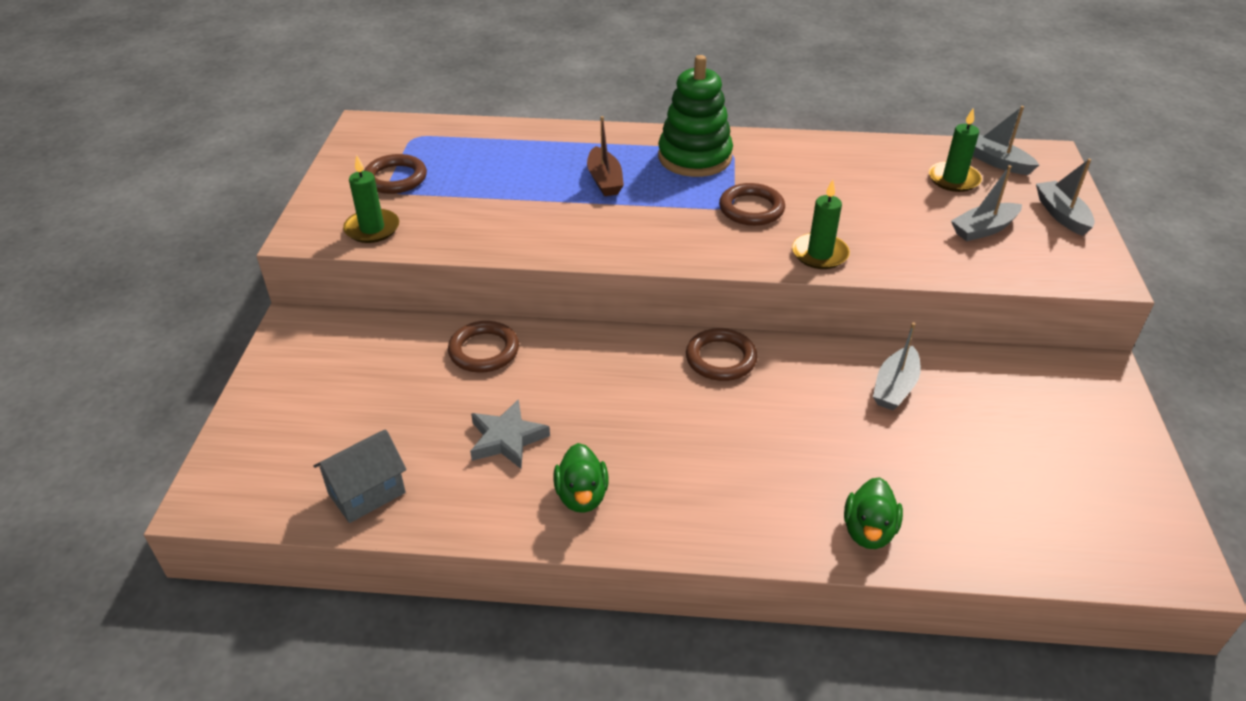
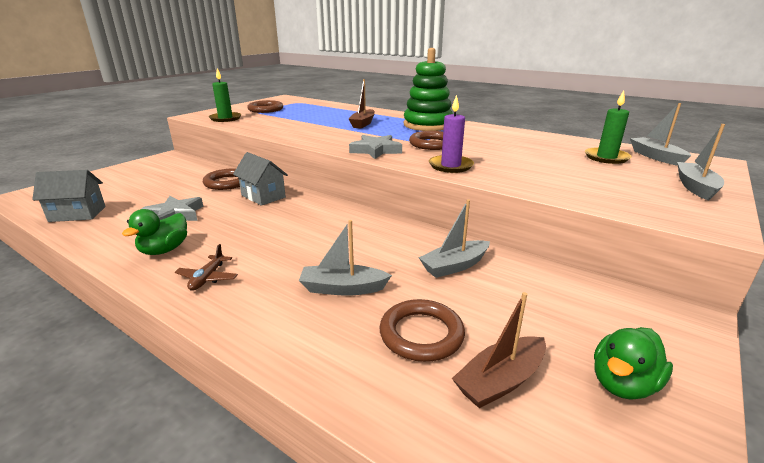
camera: 30 degrees right, 15 degrees down
(572, 359) = (263, 196): none -> grey house
(685, 509) = (207, 278): none -> brown plane
(702, 248) = (376, 150): none -> grey star
(721, 359) = (347, 218): brown ring -> brown ring (421, 334)
(820, 254) = (450, 166): green candle -> purple candle
(868, 531) = (312, 344): green duck -> green duck (623, 384)
(983, 229) = (605, 180): grey boat -> grey boat (343, 288)
(1027, 495) = (500, 380): none -> brown boat

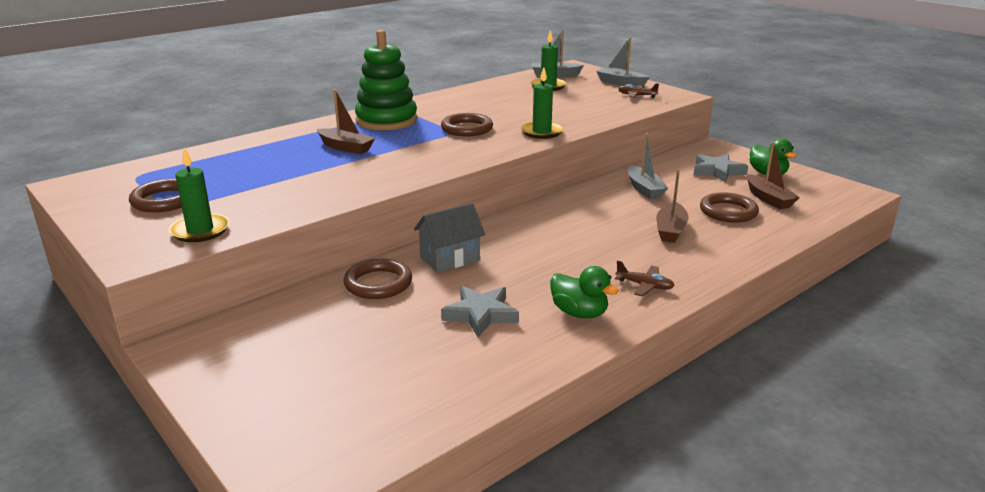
camera: 75 degrees left, 0 degrees up
(77, 214) = (434, 397): grey house -> none
(343, 288) = (670, 230): grey boat -> brown boat
(376, 150) = (472, 152): grey star -> grey star (717, 171)
(450, 166) = (541, 132): purple candle -> green candle
(654, 198) = (636, 96): none -> brown plane

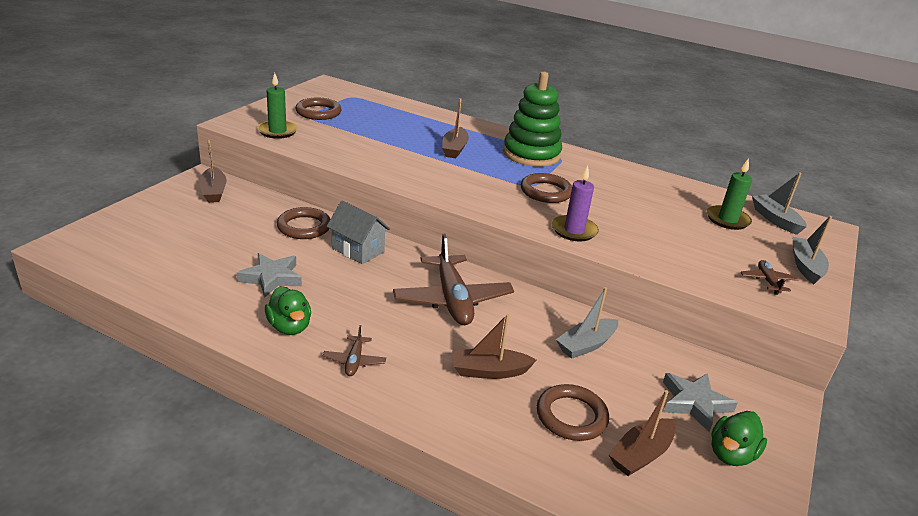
camera: 65 degrees right, 5 degrees up
(230, 339) = (213, 191): none -> brown boat
(541, 132) = (574, 230): green candle -> purple candle
(563, 227) = (452, 300): none -> brown plane
(579, 313) = (289, 327): green duck -> green duck turned 45 degrees counterclockwise

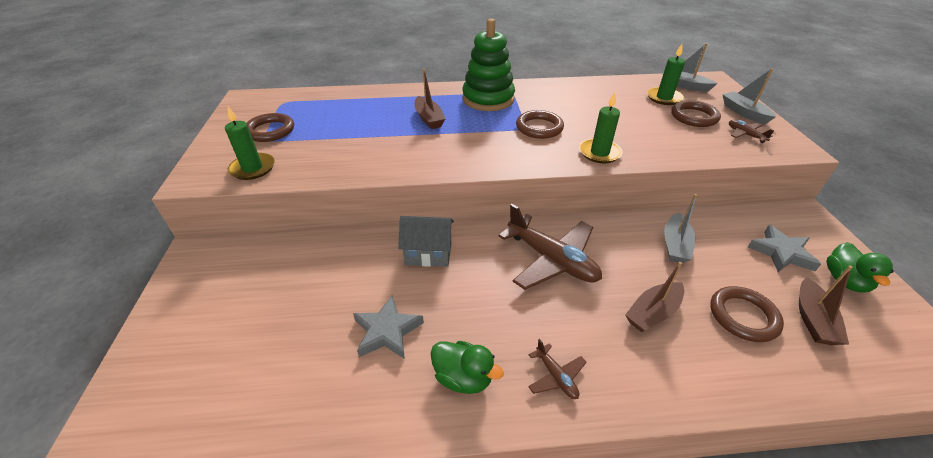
camera: 30 degrees left, 10 degrees up
(213, 191) = (223, 263): brown boat -> none
(304, 227) = (356, 255): brown ring -> brown ring (694, 117)
(574, 230) = (599, 153): purple candle -> green candle

